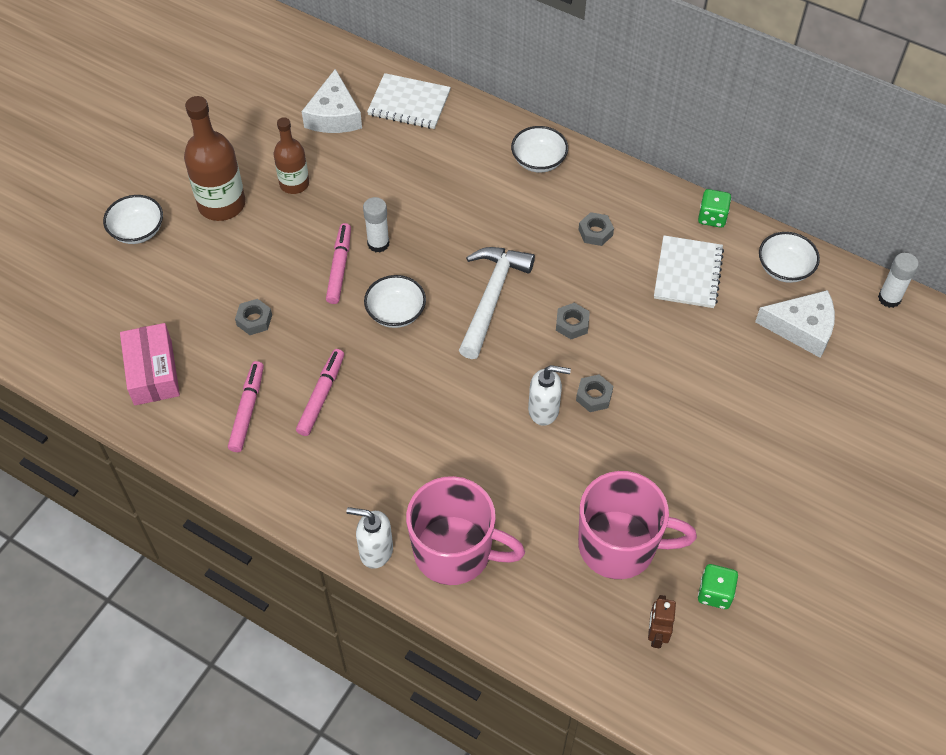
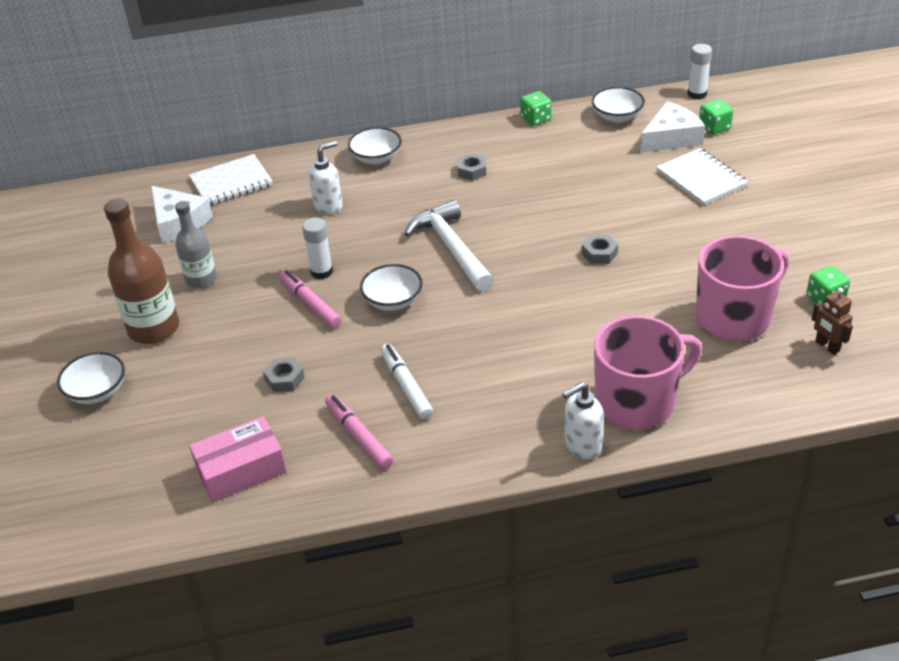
camera: 40 degrees left, 15 degrees down
(153, 372) = (241, 470): pink box -> pink box turned 60 degrees counterclockwise
(294, 184) = (201, 279): brown bottle -> grey bottle
(321, 396) = (406, 386): pink marker -> white marker
(544, 410) = (578, 283): white soap dispenser -> white soap dispenser (328, 206)
(572, 324) = (528, 226): grey nut -> none
(688, 273) = (563, 154): white notebook -> white notebook (701, 178)
(855, 347) = (714, 127): none -> green dice

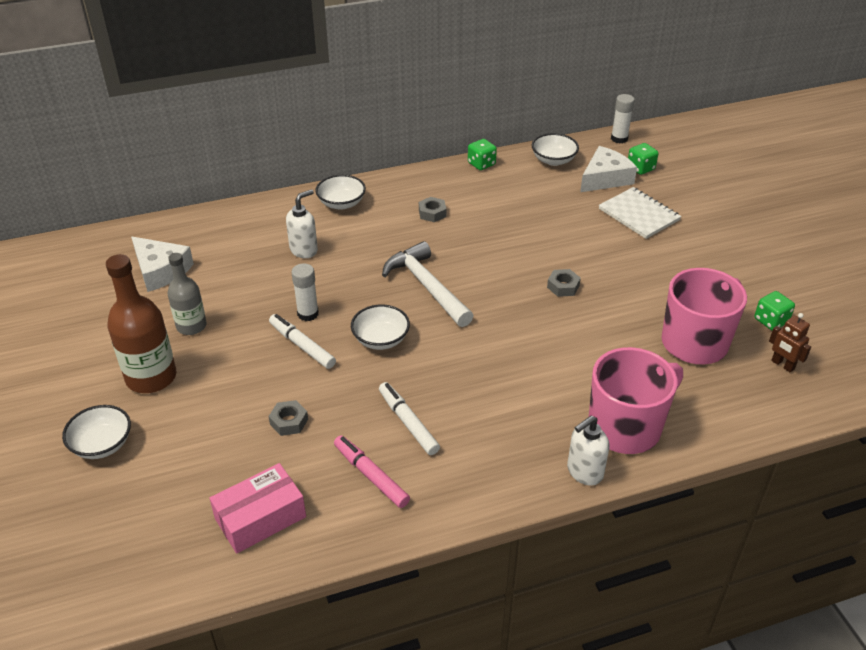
camera: 10 degrees left, 0 degrees up
(231, 182) = (207, 230): white notebook -> none
(310, 304) = (302, 346): pink marker -> white marker

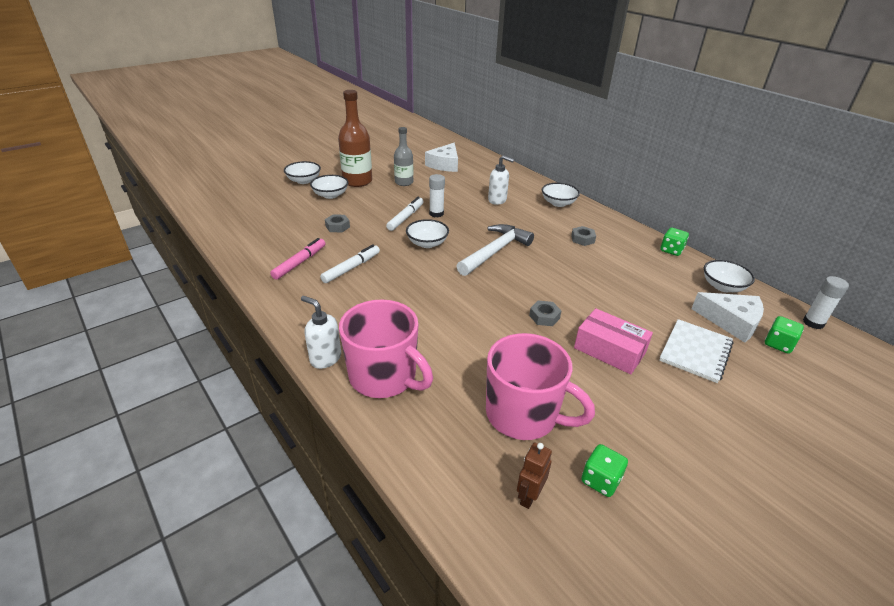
camera: 70 degrees right, 5 degrees down
(180, 416) = (330, 195): none -> white bowl
(260, 517) = (260, 233): pink box -> pink box (609, 350)

